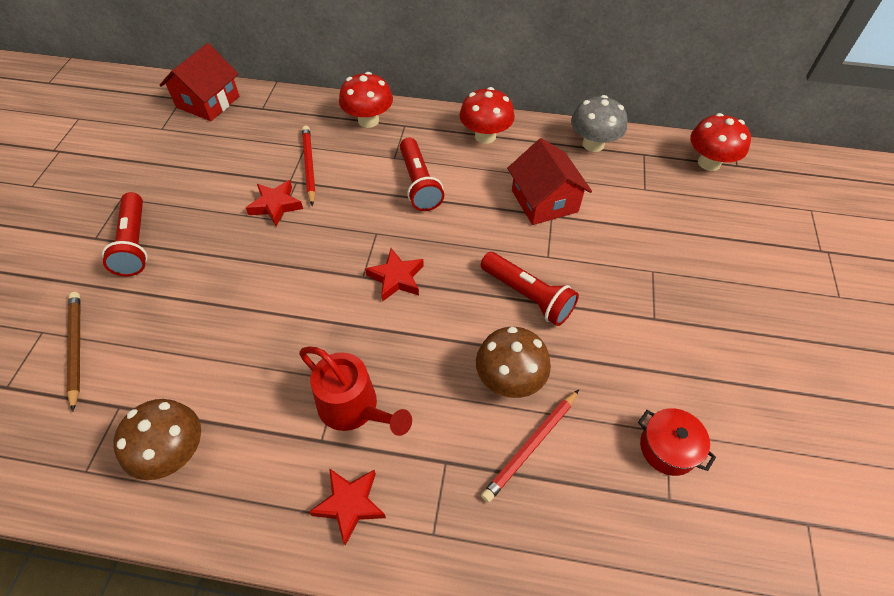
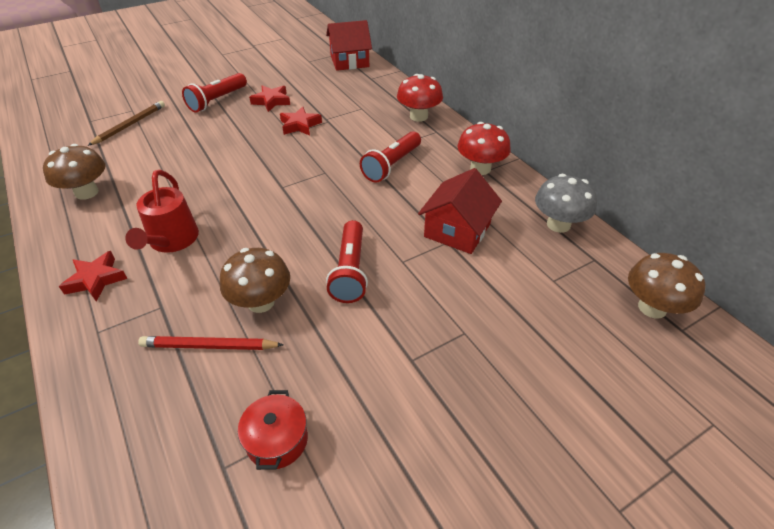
camera: 50 degrees right, 10 degrees down
(309, 166) = (347, 118): red pencil -> none
(396, 278) = (296, 201): red star -> red star (271, 101)
(709, 163) = (652, 307): red mushroom -> brown mushroom

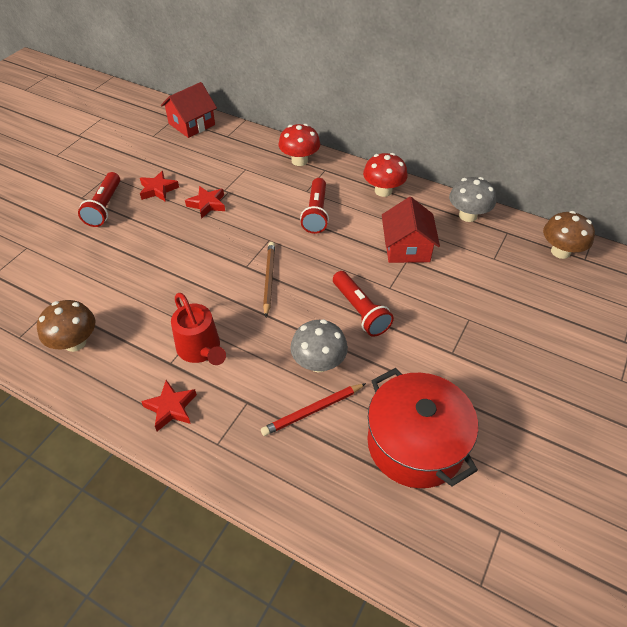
camera: 30 degrees left, 5 degrees up
(130, 125) = (42, 263): brown pencil -> brown pencil (269, 279)
(261, 302) = (318, 363): brown mushroom -> grey mushroom
(277, 440) = (415, 444): red pot -> red pot, size x2.13

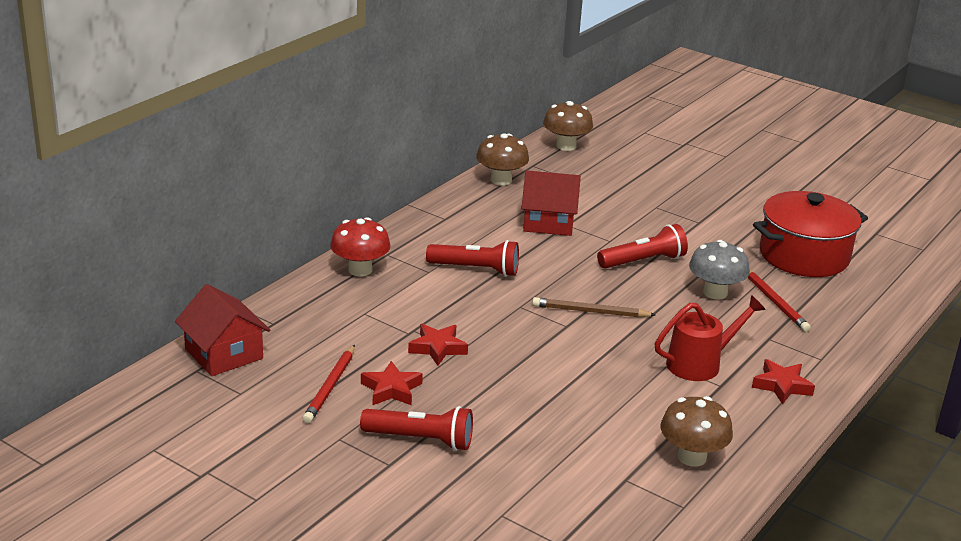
camera: 85 degrees left, 20 degrees down
(160, 166) = (330, 387): none -> red pencil
(383, 191) = (443, 221): red mushroom -> none
(468, 215) = (501, 180): grey mushroom -> brown mushroom

